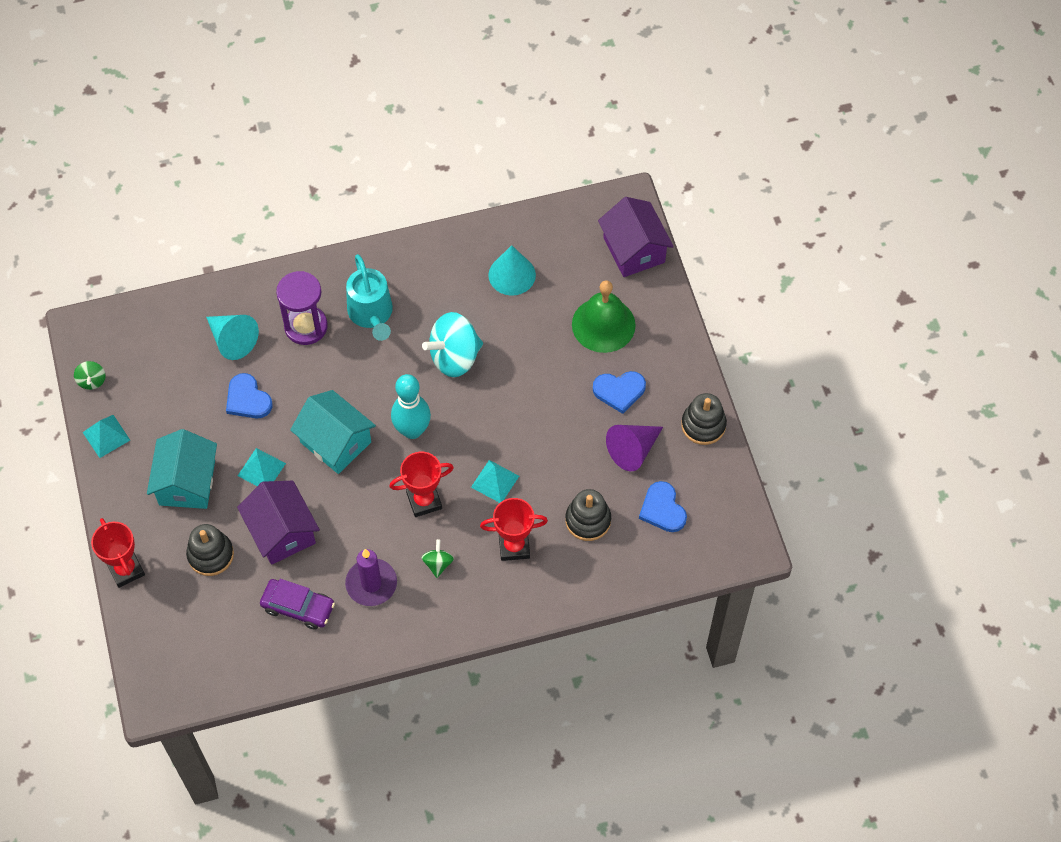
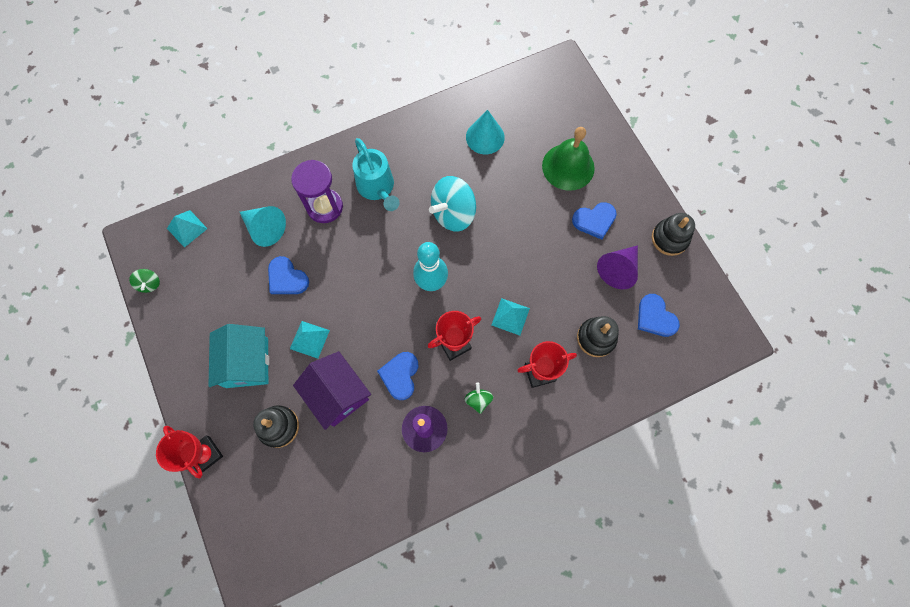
camera: 10 degrees left, 10 degrees up
(106, 436) = (169, 332): turquoise pyramid -> turquoise pyramid (187, 228)
(298, 607) = (364, 463): purple car -> none
(335, 442) = (368, 304): turquoise house -> none
(355, 524) = (400, 375): none -> blue heart
(634, 250) = (577, 102): purple house -> none

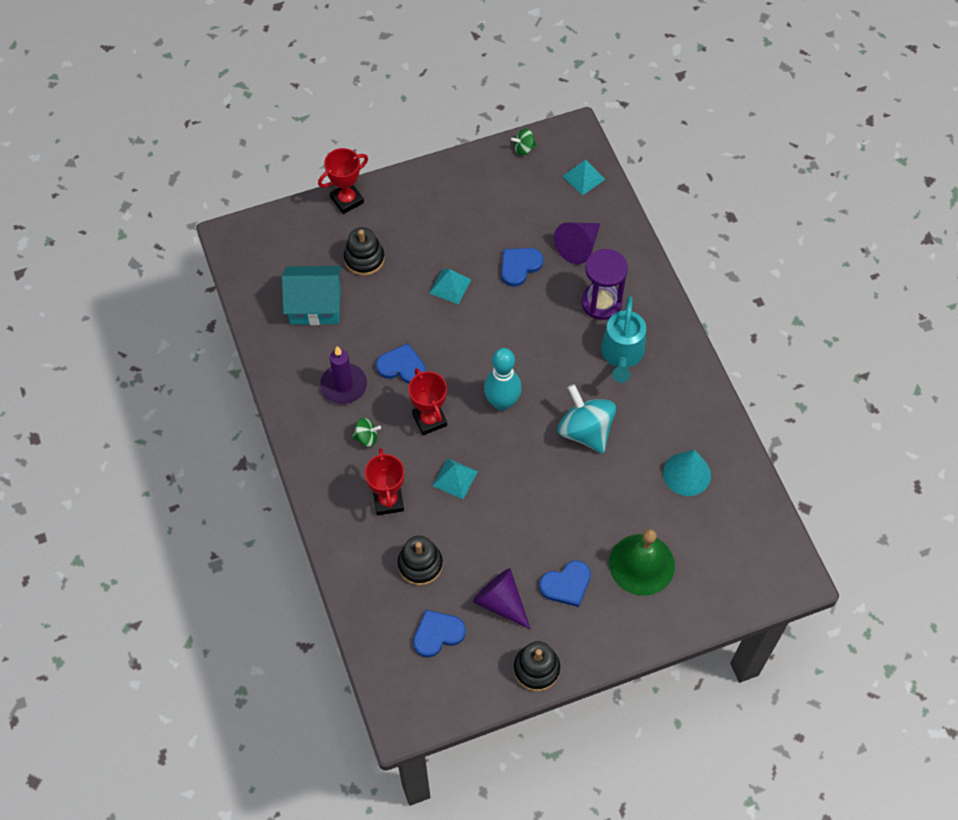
camera: 95 degrees right, 10 degrees down
(247, 362) = (432, 232): turquoise house -> turquoise house (315, 305)
(265, 228) = (578, 247): turquoise cone -> purple cone
(337, 394) = (390, 309): purple house -> none
(378, 188) = (622, 355): turquoise watering can -> turquoise watering can turned 60 degrees counterclockwise
(594, 220) = (566, 584): blue heart -> blue heart turned 105 degrees counterclockwise

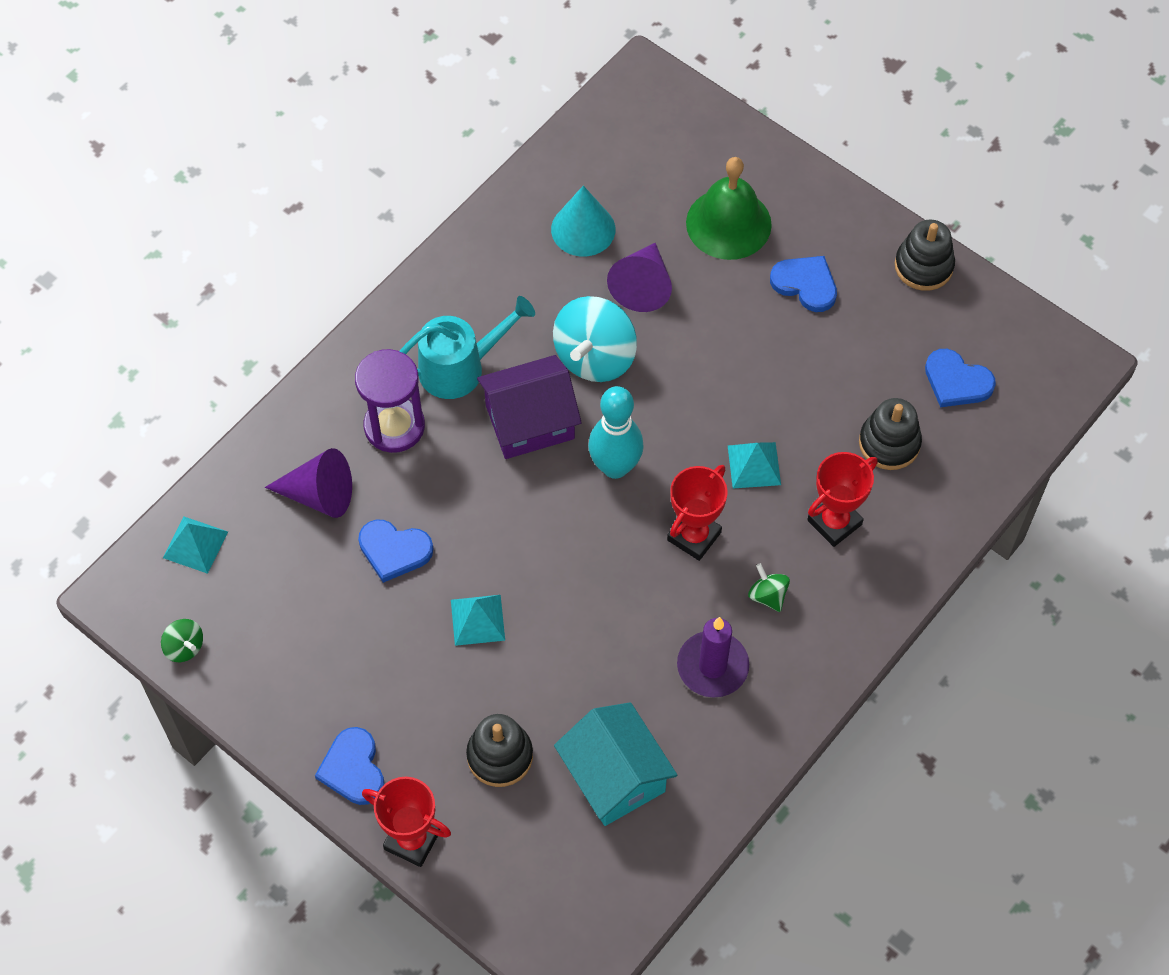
camera: 120 degrees left, 0 degrees up
(402, 366) = (638, 611): blue heart -> blue heart (353, 768)
(501, 602) = (873, 338): purple cone -> purple cone (642, 286)
(561, 373) = (530, 422): none -> purple house

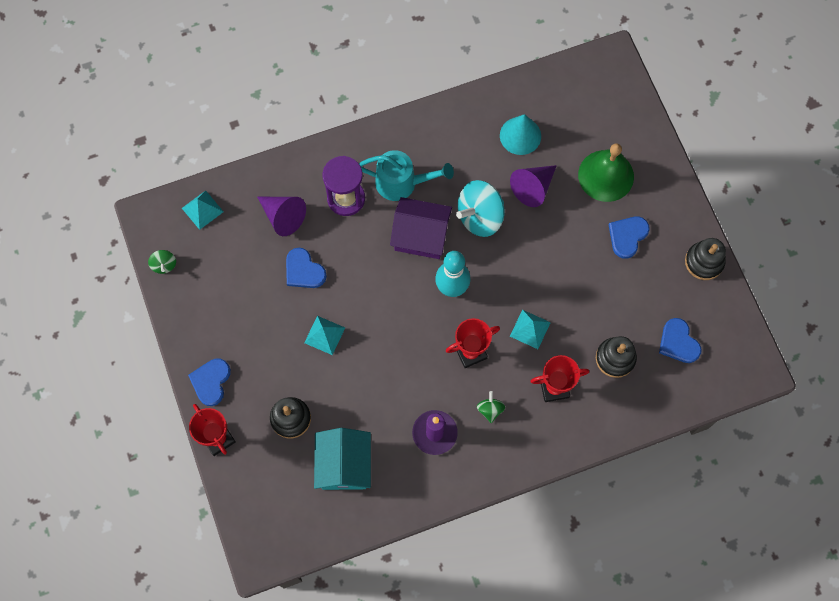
camera: 30 degrees right, 10 degrees up
(805, 284) = (627, 236): blue heart -> blue heart turned 120 degrees counterclockwise

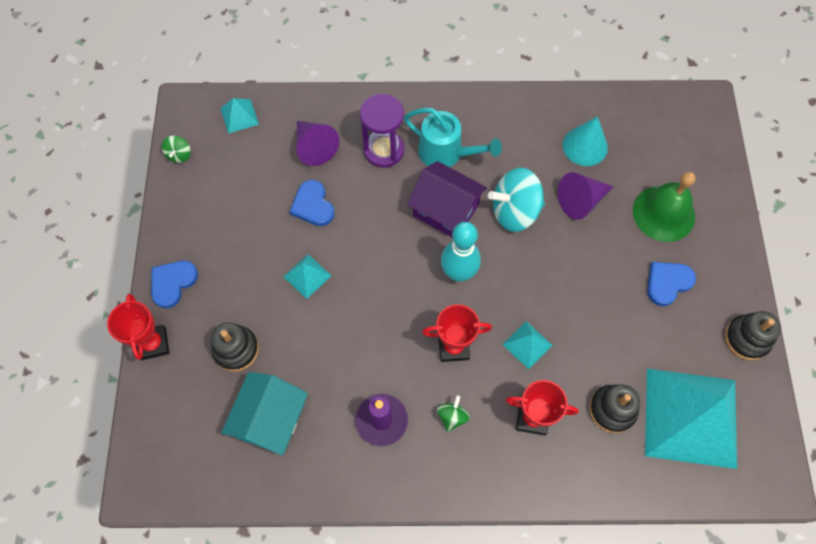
camera: 20 degrees right, 5 degrees down
(678, 342) = (691, 417): blue heart -> turquoise pyramid

